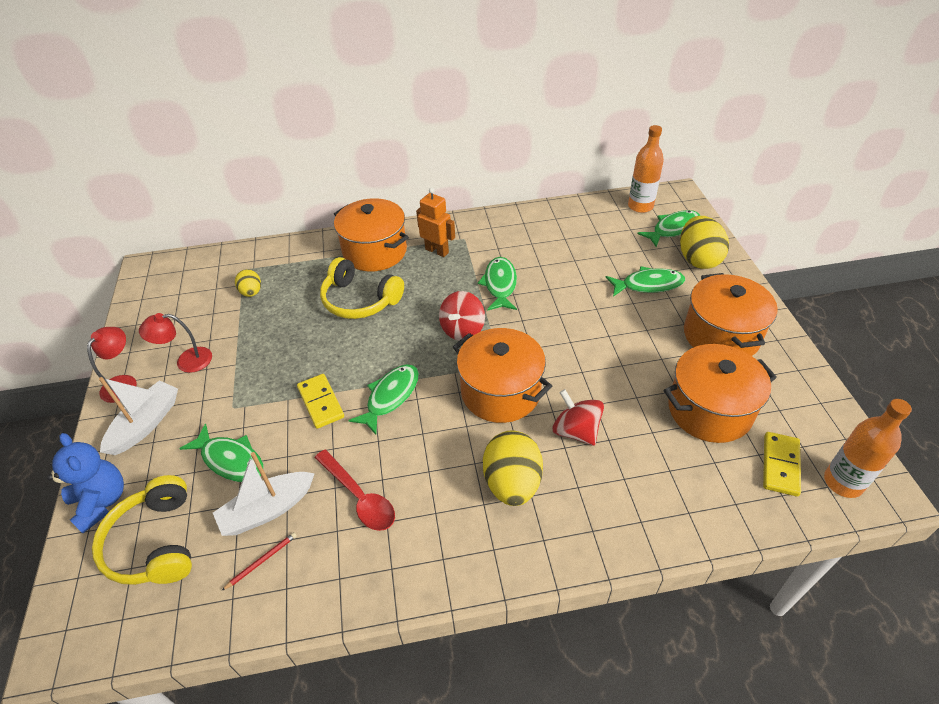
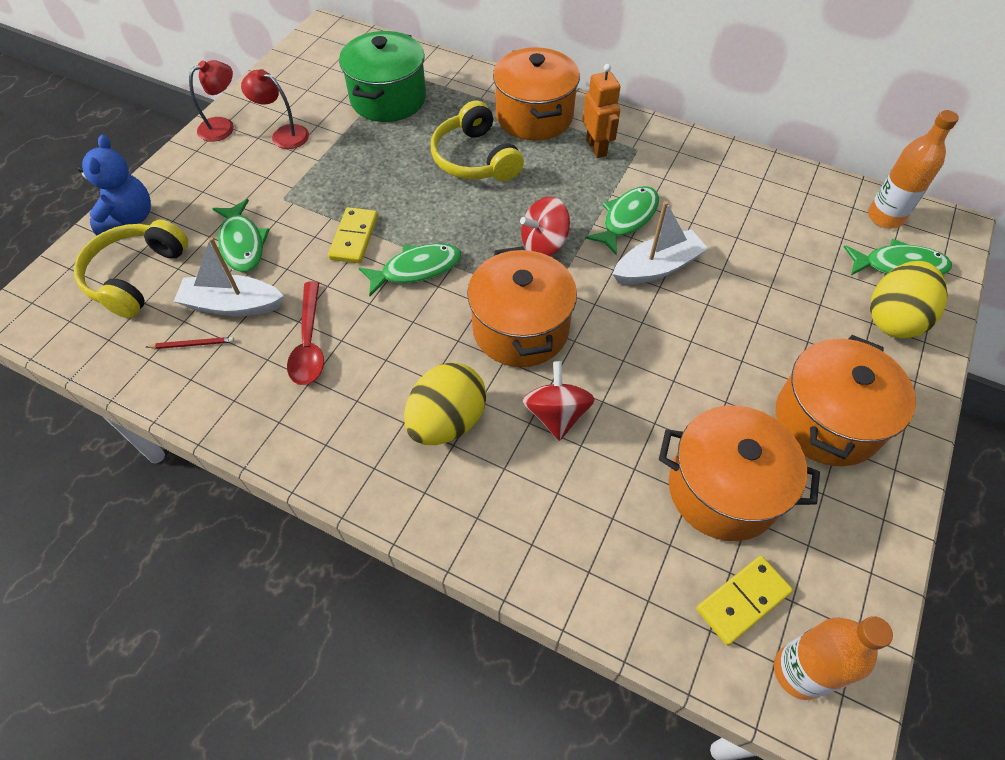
camera: 35 degrees right, 10 degrees up
(146, 424) = (209, 173): white boat -> white boat (657, 267)
(251, 292) = (388, 99): yellow egg -> green pot
(648, 285) = (796, 313): green fish -> none

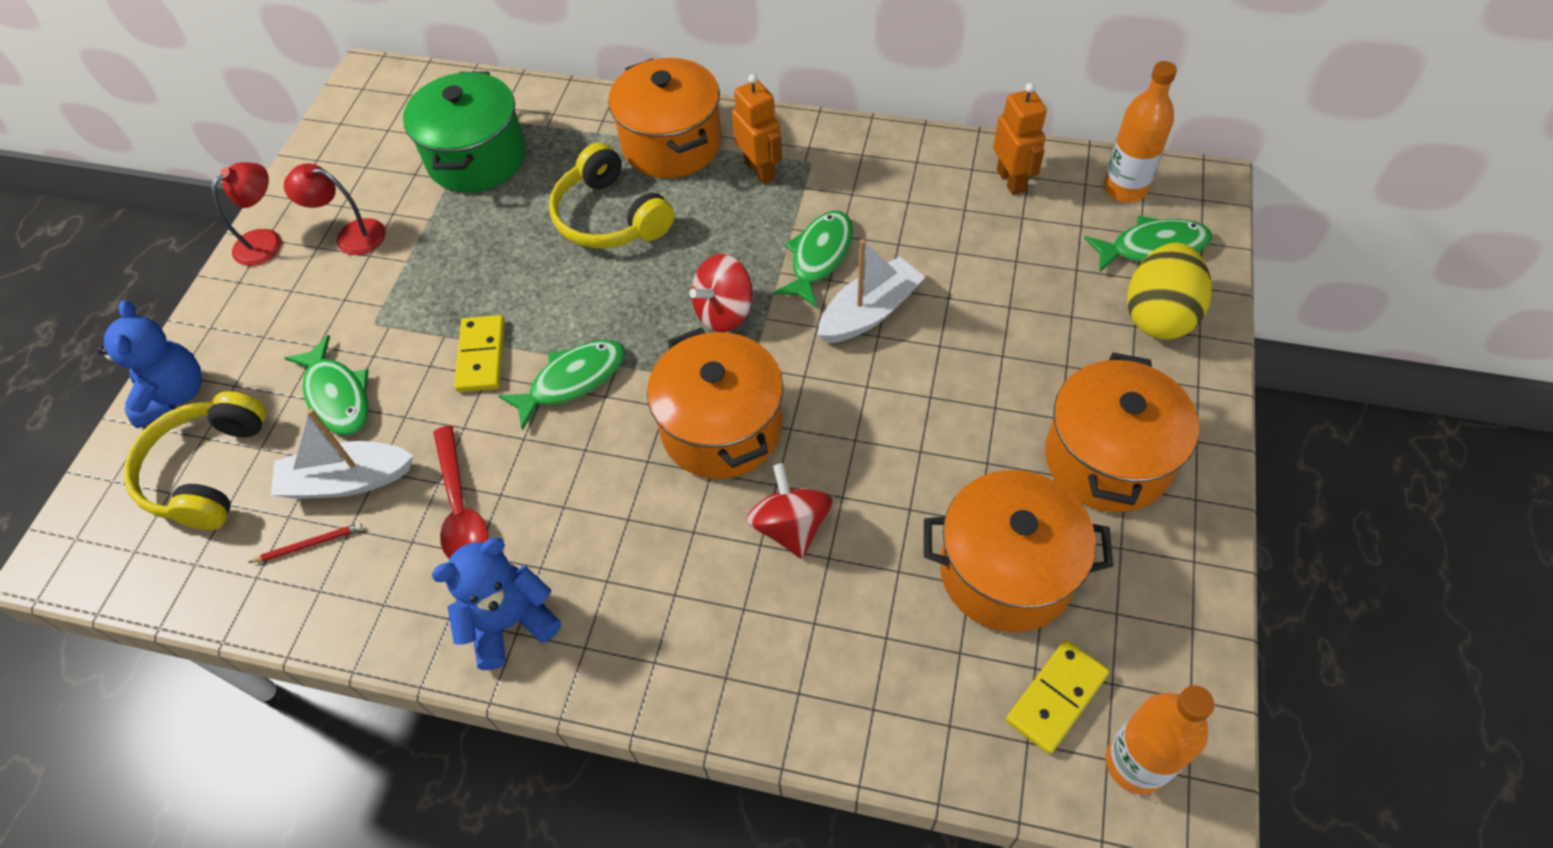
camera: 10 degrees left, 0 degrees up
(323, 435) = (509, 622): none -> blue teddy bear
(447, 421) = (660, 567): yellow egg -> none
(793, 193) = (1011, 181): none -> orange robot

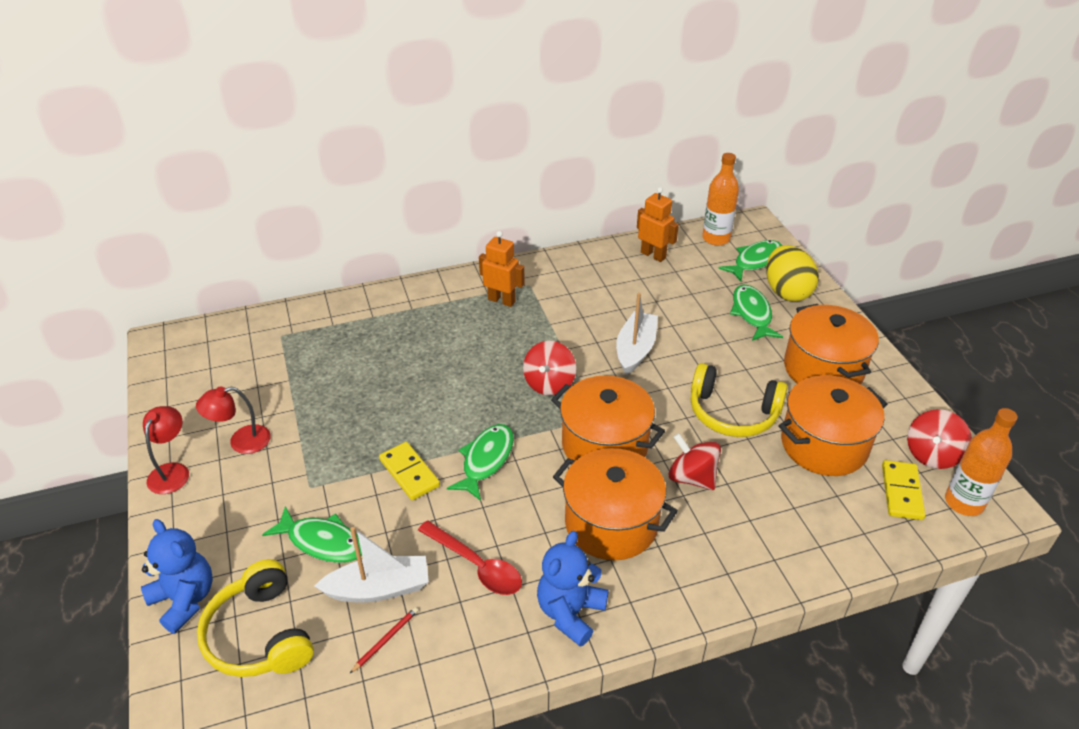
camera: 35 degrees left, 15 degrees down
(347, 480) = (378, 588): white boat -> white boat turned 150 degrees counterclockwise
(477, 158) = (297, 360): green pot -> none
(610, 217) = (426, 360): yellow headphones -> yellow headphones (732, 413)
(672, 144) = (431, 305): orange pot -> orange pot (611, 523)
(819, 257) = (580, 332): green fish -> green fish (752, 314)
(1154, 667) = (932, 454): none -> red spinning top

